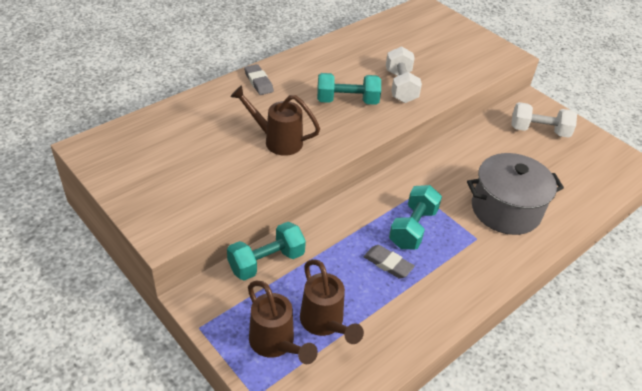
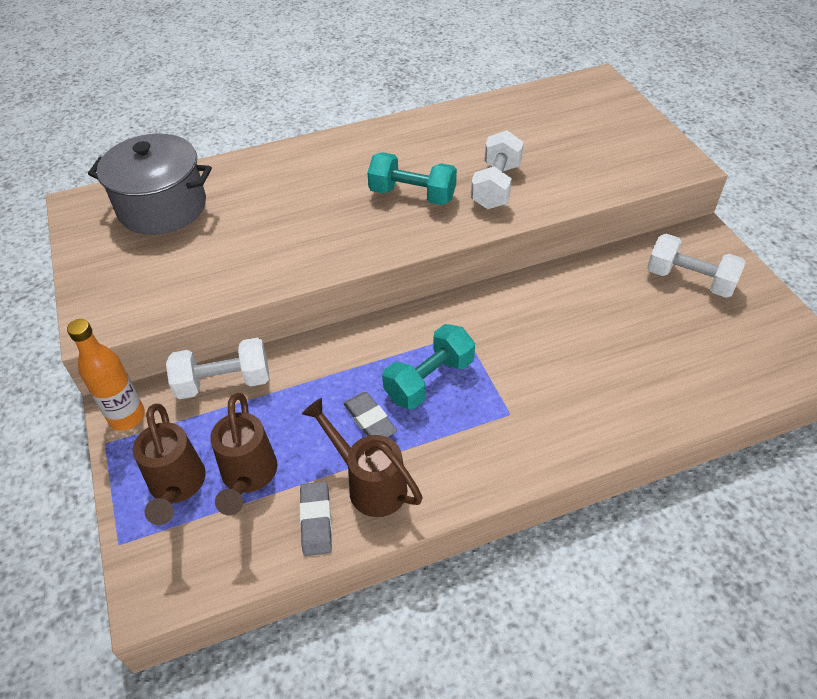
camera: 25 degrees right, 5 degrees up
(205, 304) = (127, 417): none -> orange bottle
(258, 82) = (316, 154): grey eraser -> grey eraser (316, 520)
(266, 262) = (223, 382): turquoise dumbbell -> white dumbbell
(277, 141) = (293, 232): brown watering can -> brown watering can (369, 483)
(505, 209) = (574, 383): grey pot -> grey pot (162, 207)

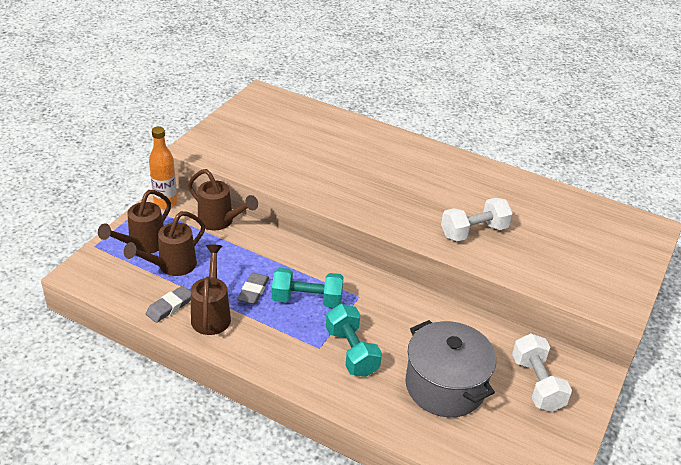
camera: 45 degrees right, 10 degrees down
(162, 207) = (293, 119): grey pot -> grey pot (445, 386)
(223, 382) = (220, 222): white dumbbell -> brown watering can
(412, 195) = (419, 201): turquoise dumbbell -> turquoise dumbbell (351, 352)

